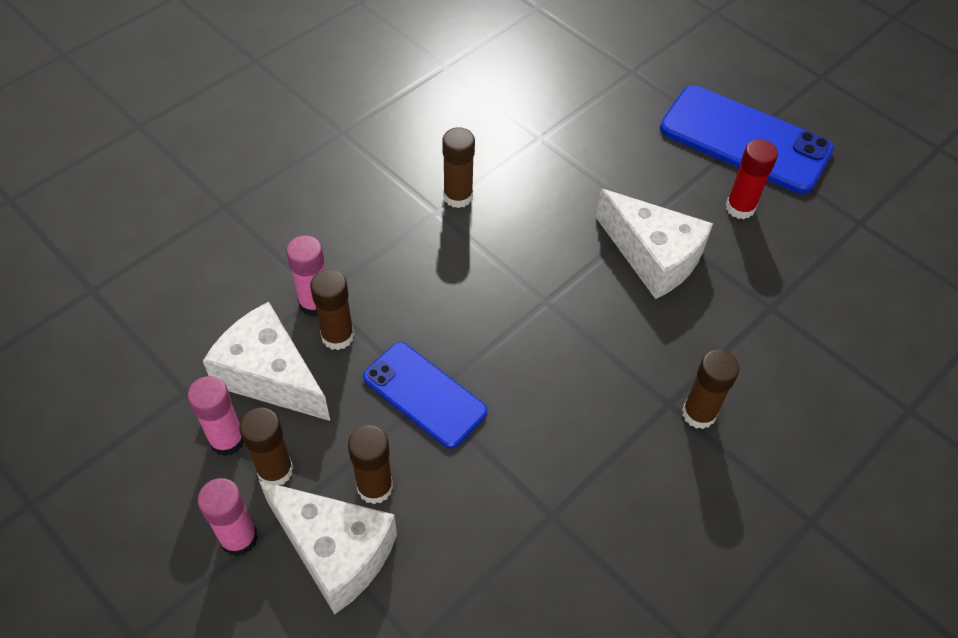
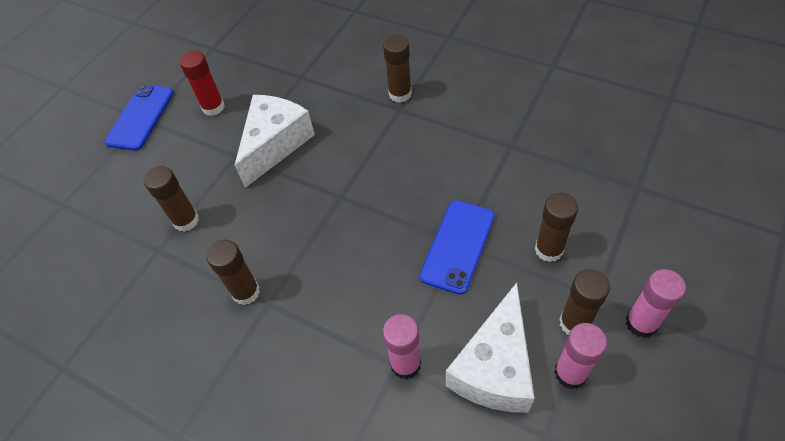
camera: 100 degrees left, 0 degrees up
(335, 551) = (609, 255): white cheese -> none
(337, 336) = (432, 330): brown glue stick -> brown glue stick (186, 220)
(745, 140) = (140, 117): blue phone -> blue phone, size x0.63

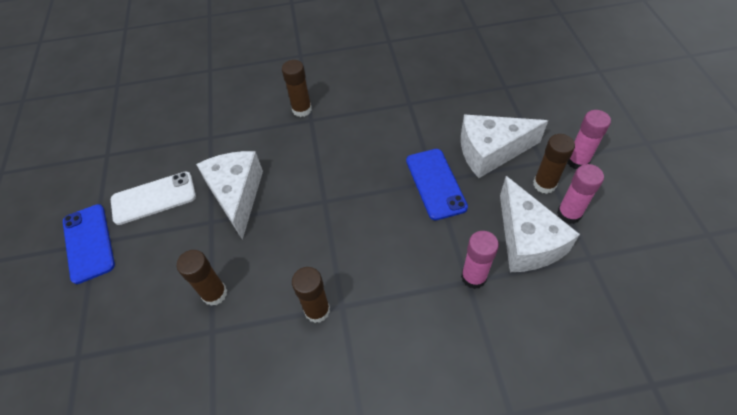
camera: 40 degrees left, 0 degrees up
(213, 107) = (154, 198): red glue stick -> white phone
(549, 249) = (491, 152): brown glue stick -> white cheese

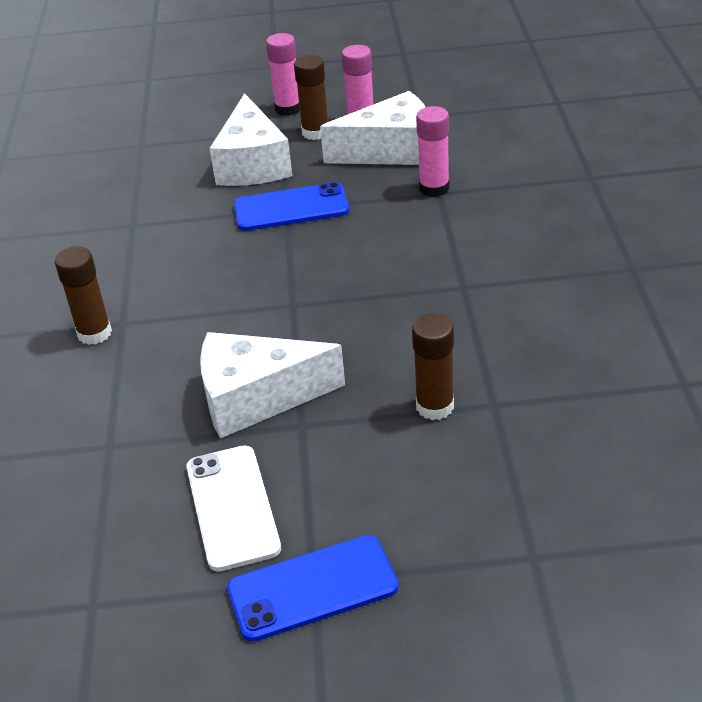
camera: 85 degrees left, 15 degrees down
(317, 310) = (468, 306): brown glue stick -> none

